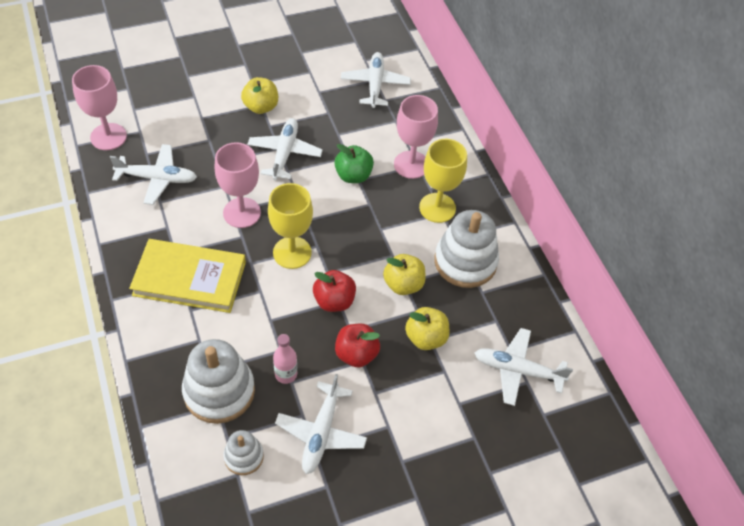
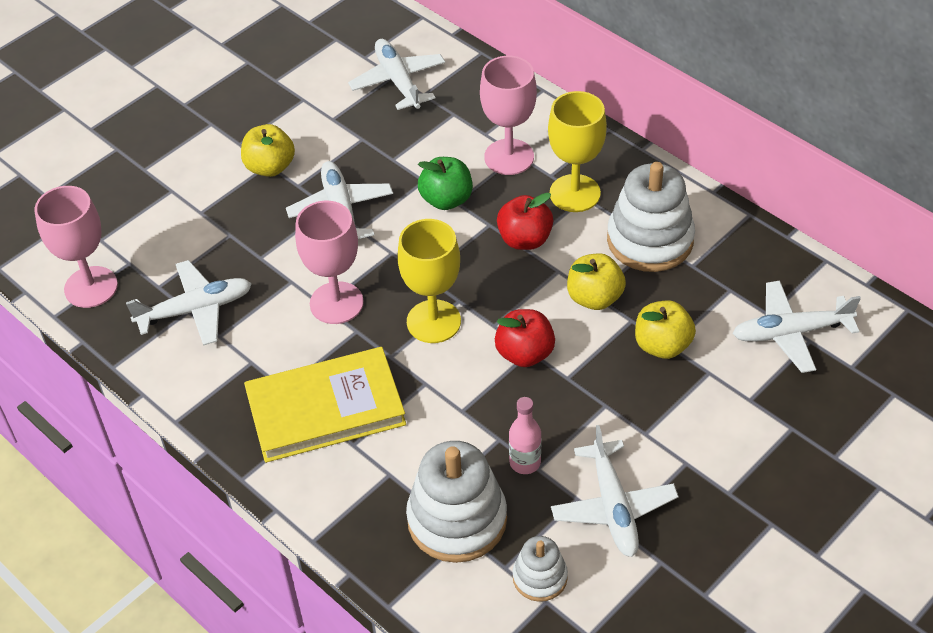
camera: 20 degrees left, 5 degrees down
(356, 354) = (593, 401): red apple -> red apple (525, 239)

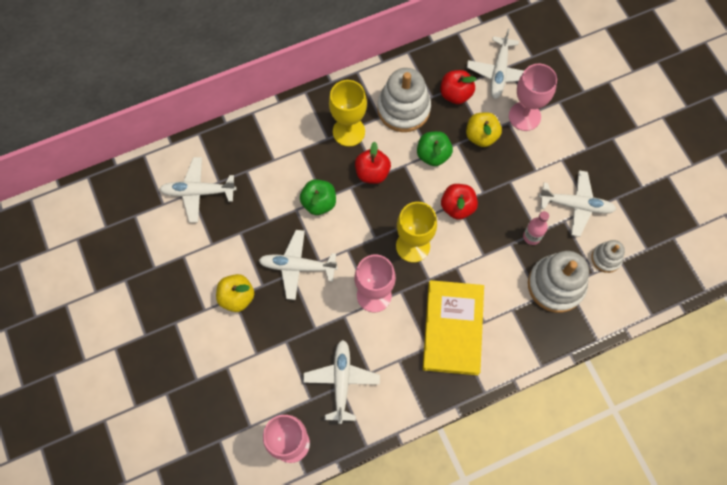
camera: 70 degrees left, 20 degrees up
(509, 157) = (301, 154): pink goblet -> pink goblet (524, 116)
(594, 298) = (433, 155): yellow apple -> green apple
(715, 292) = (455, 94): none -> red apple

